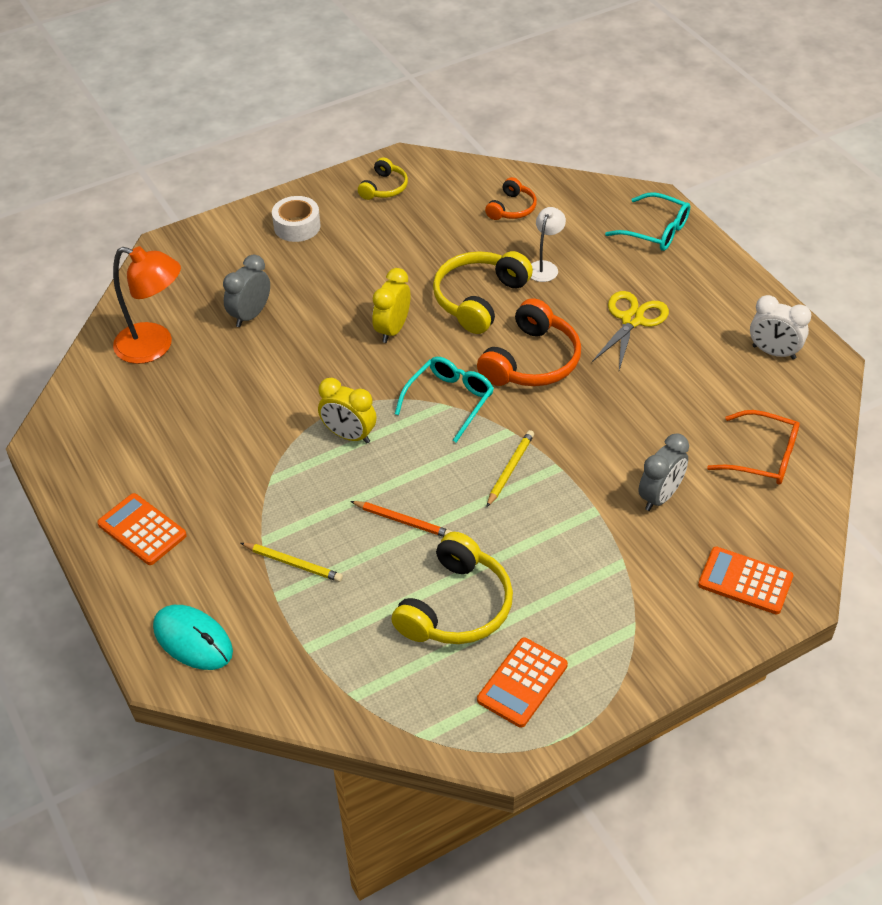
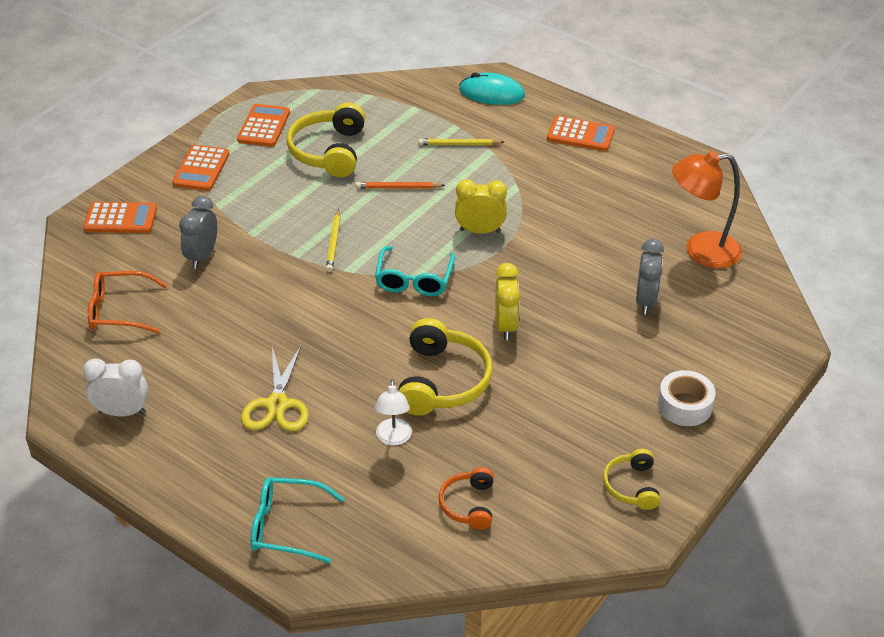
camera: 155 degrees right, 5 degrees down
(532, 361) = (358, 334): orange headphones -> none
(628, 631) = (201, 169): none -> orange calculator

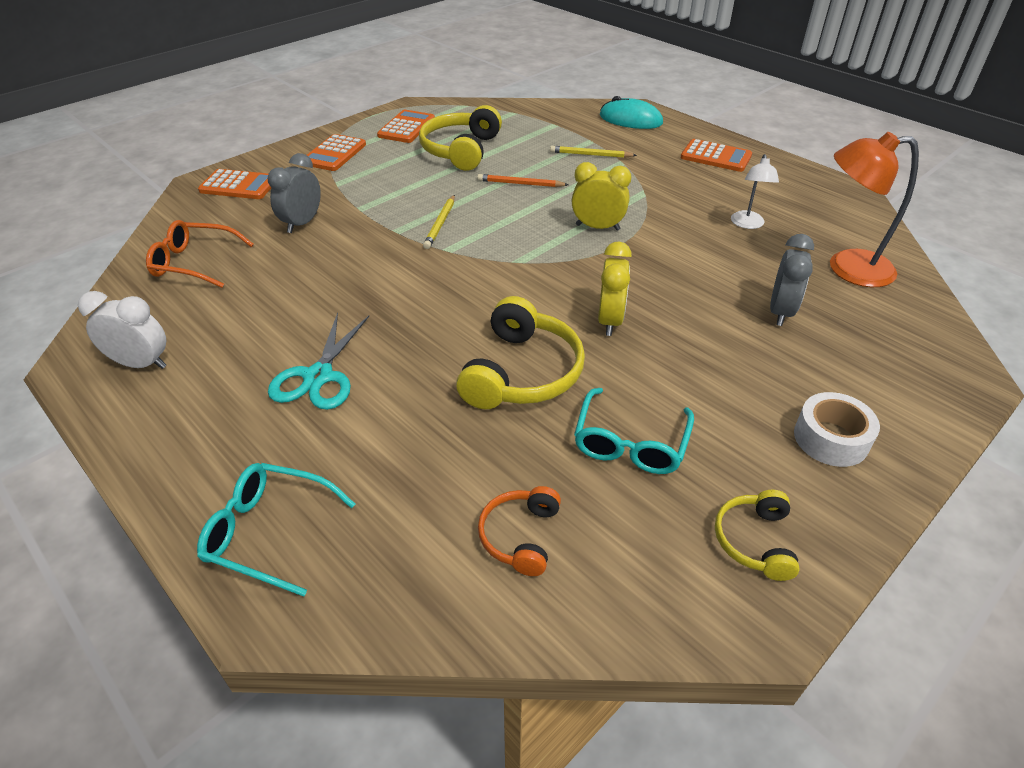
camera: 10 degrees right, 0 degrees up
(277, 405) = (318, 376): yellow scissors -> turquoise scissors
(393, 438) = (444, 433): white lamp -> white lamp (747, 224)
(414, 279) = (516, 264): turquoise glasses -> turquoise glasses (630, 442)

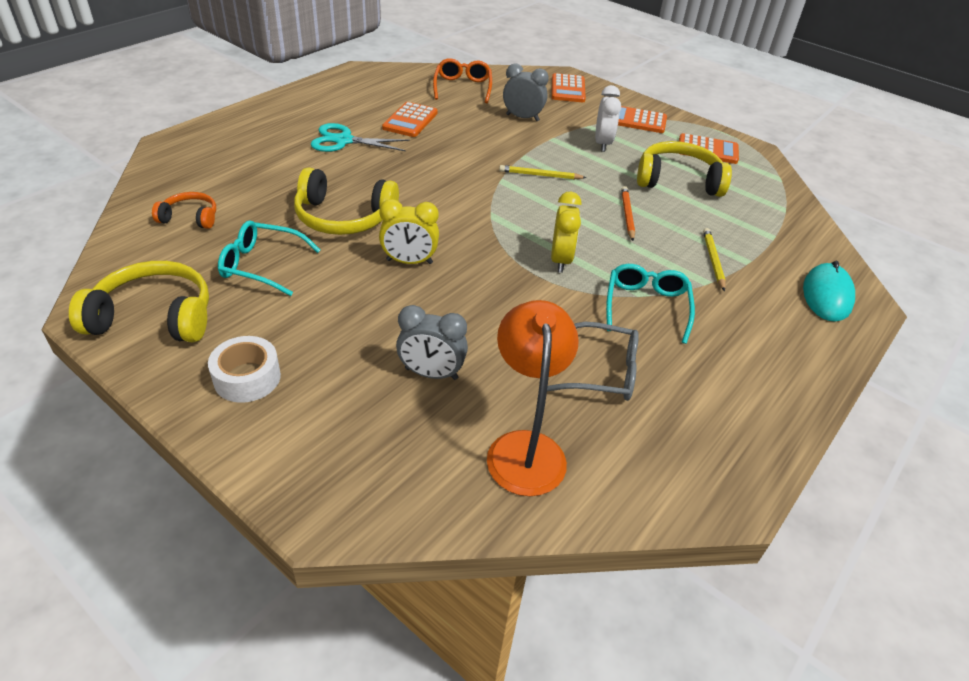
camera: 80 degrees right, 0 degrees up
(141, 364) = (358, 87): white clock -> white clock (602, 144)
(270, 532) = (217, 139): turquoise glasses -> turquoise glasses (646, 307)
(716, 157) = (765, 363): orange calculator -> orange calculator (410, 120)
(747, 224) = (601, 371): white lamp -> grey glasses
(754, 541) = (154, 317): yellow headphones -> yellow headphones, size x1.78

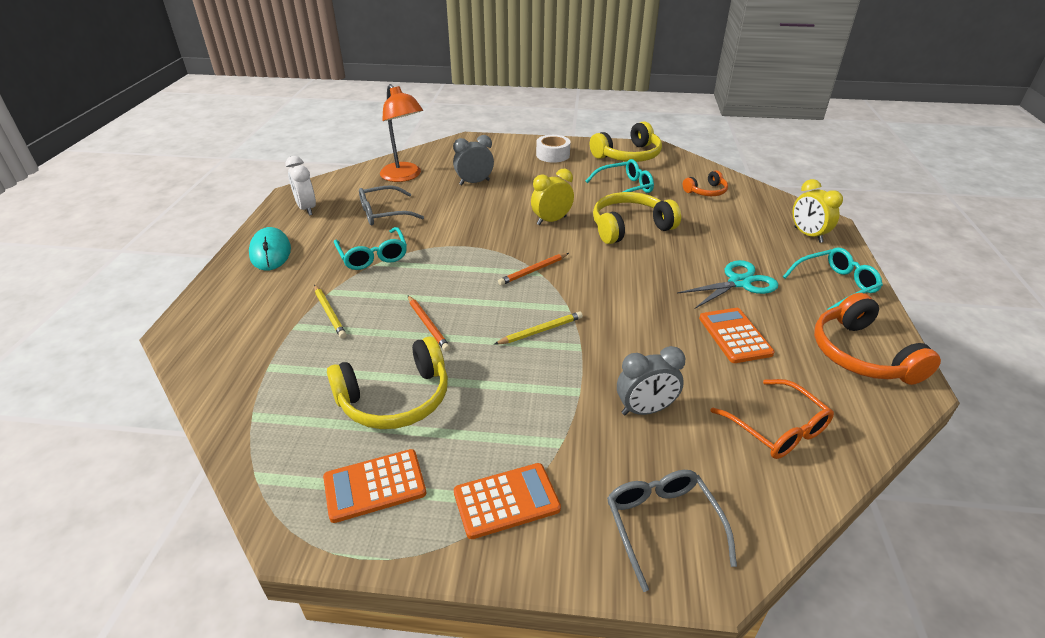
camera: 150 degrees right, 5 degrees down
(283, 112) = (834, 285): none -> turquoise glasses
(354, 86) = (861, 354): none -> orange headphones
(494, 218) = (533, 271): none -> orange pencil
(560, 260) = (455, 261): yellow clock -> yellow clock (808, 235)
(568, 89) = (663, 526): orange calculator -> grey glasses
(602, 144) = (517, 415): white clock -> white clock (307, 208)
(827, 295) = (218, 323): turquoise mouse -> turquoise mouse (270, 252)

